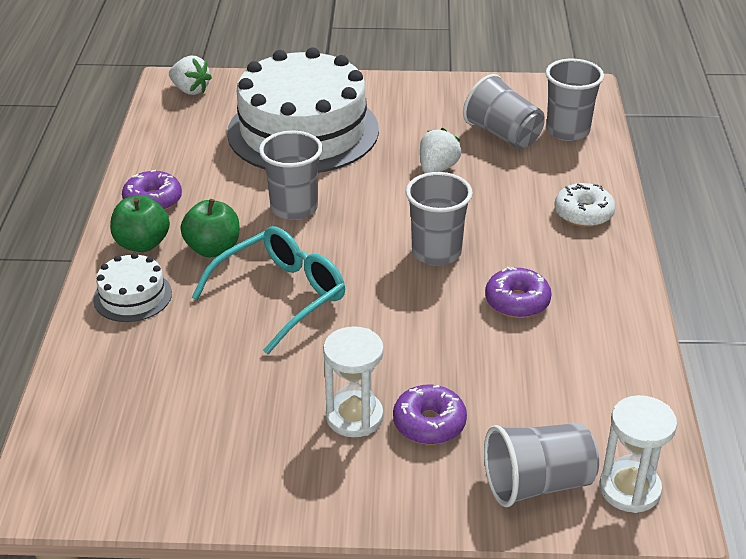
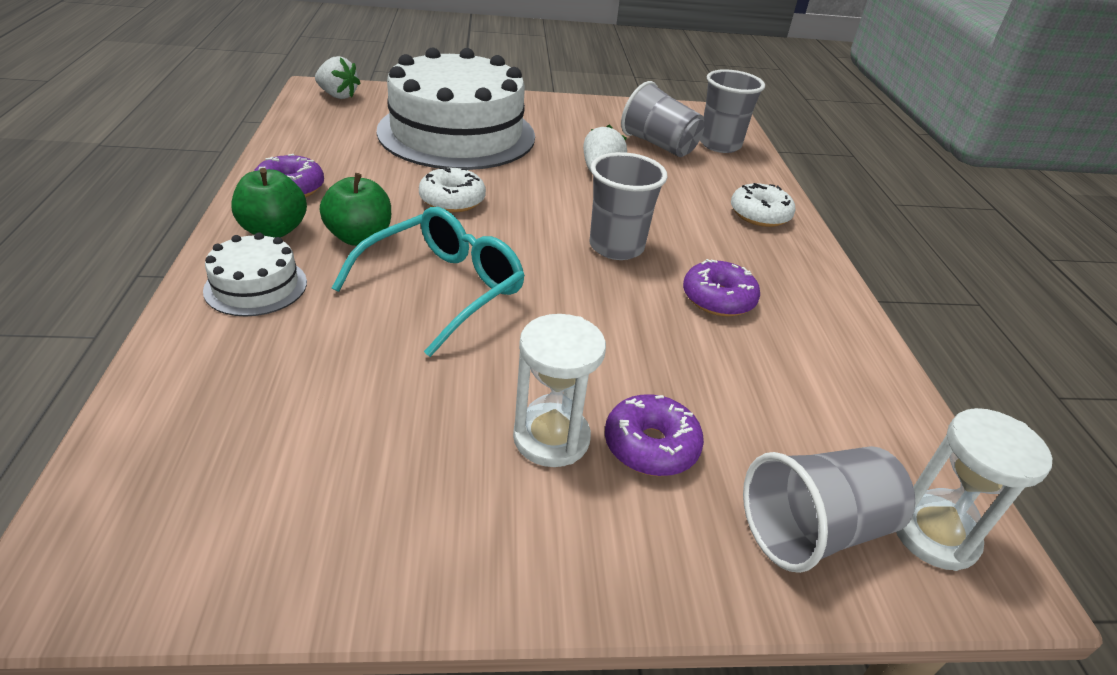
camera: 10 degrees left, 0 degrees up
(294, 208) = (452, 200): grey cup -> white donut

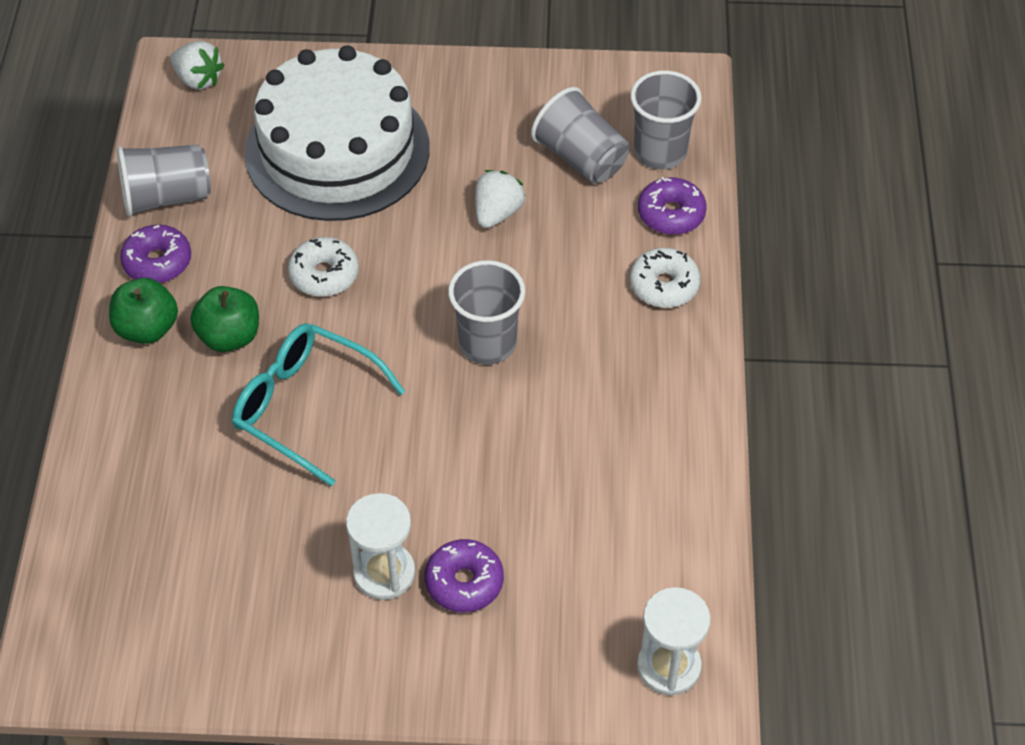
camera: 10 degrees right, 15 degrees up
(256, 286) = (139, 406): white cake -> none
(442, 289) = (306, 407): turquoise glasses -> turquoise glasses turned 105 degrees counterclockwise
(718, 299) = (574, 416): purple donut -> purple donut (671, 214)
(814, 530) = (573, 659): grey cup -> grey cup (167, 197)

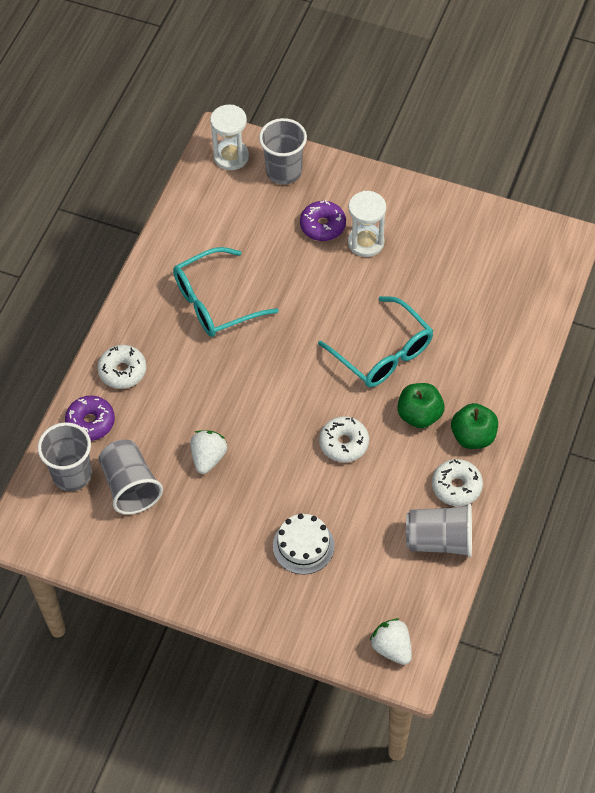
camera: 160 degrees left, 5 degrees up
(157, 262) = (456, 486): purple donut -> white donut
(337, 150) = (303, 546): white cake -> white cake, size x0.43
(487, 343) = (254, 363): grey cup -> grey cup (284, 171)
(497, 213) = (208, 458): white strawberry -> white strawberry turned 150 degrees clockwise
(580, 414) = (216, 302): none -> turquoise glasses

